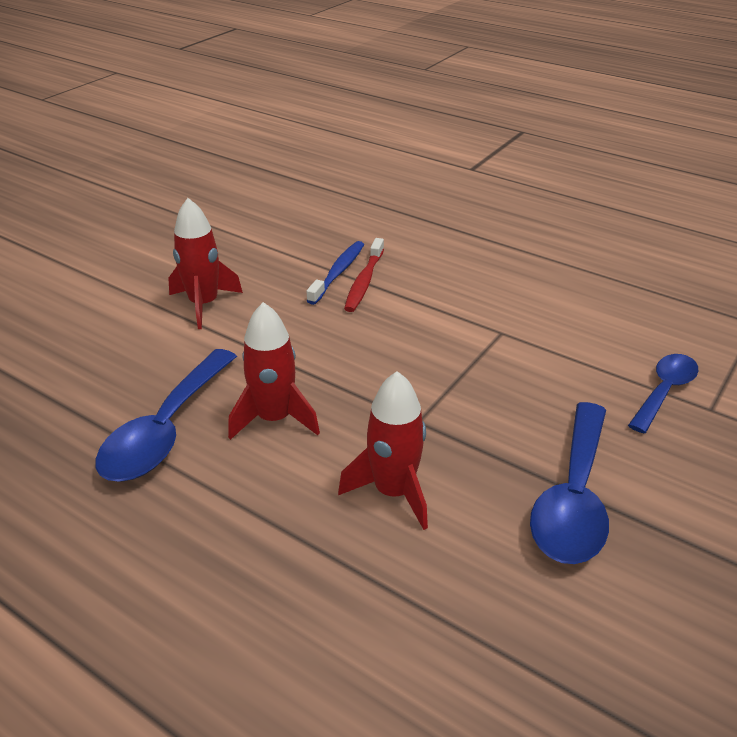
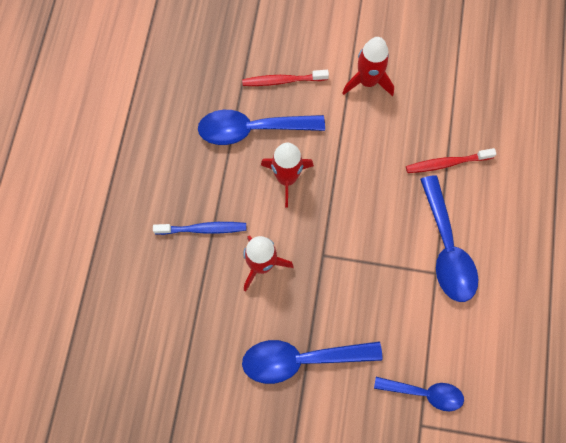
camera: 65 degrees right, 35 degrees up
(124, 374) = (282, 81): none -> red toothbrush
(338, 272) = (448, 141): blue toothbrush -> blue toothbrush (203, 229)
(474, 314) = (446, 249): none -> blue spoon

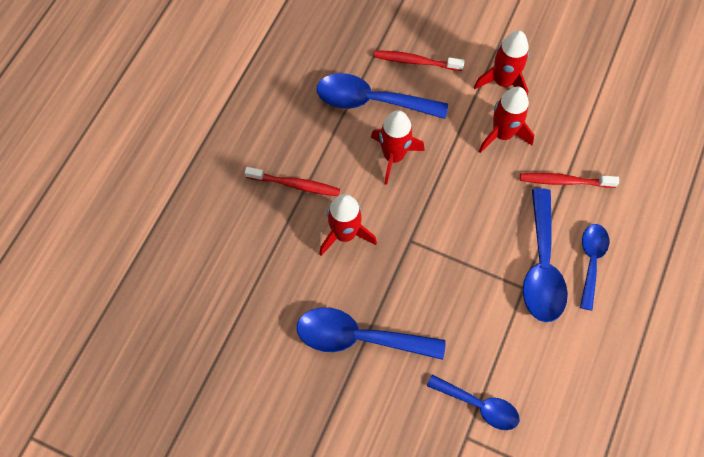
camera: 15 degrees right, 5 degrees down
(203, 229) = (295, 185): blue toothbrush -> red toothbrush
(380, 132) = (502, 134): none -> red rocket
(488, 232) = (591, 261): none -> blue spoon

